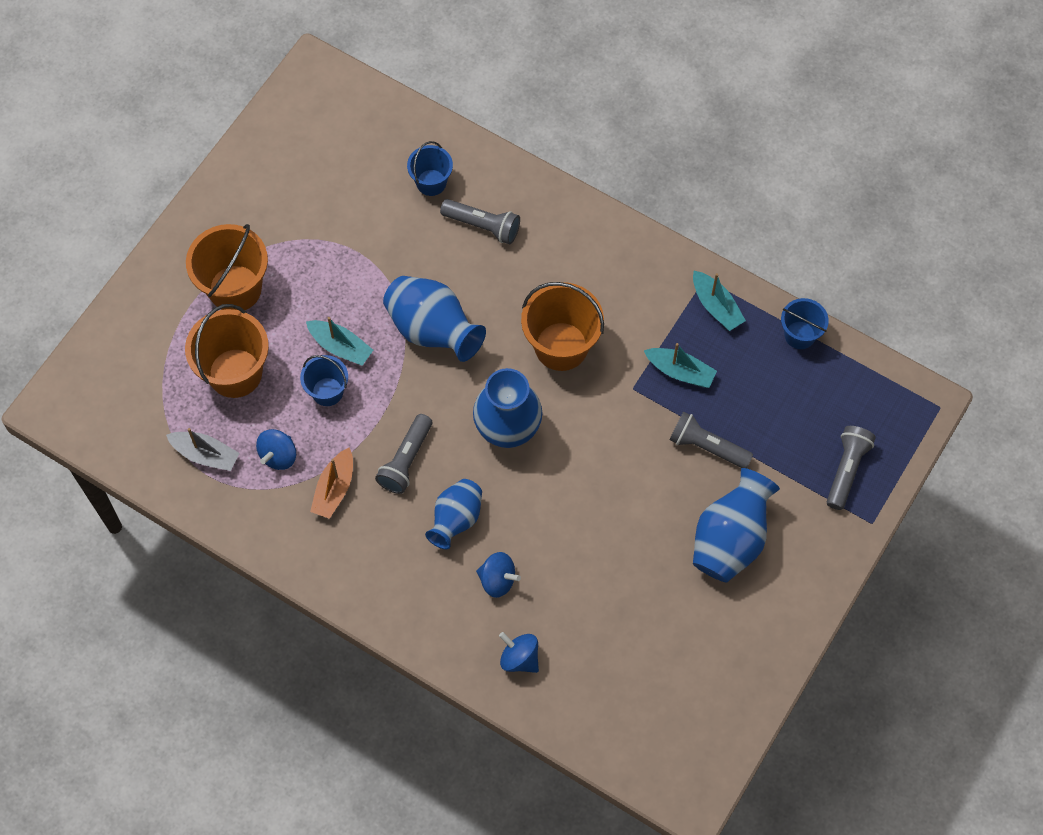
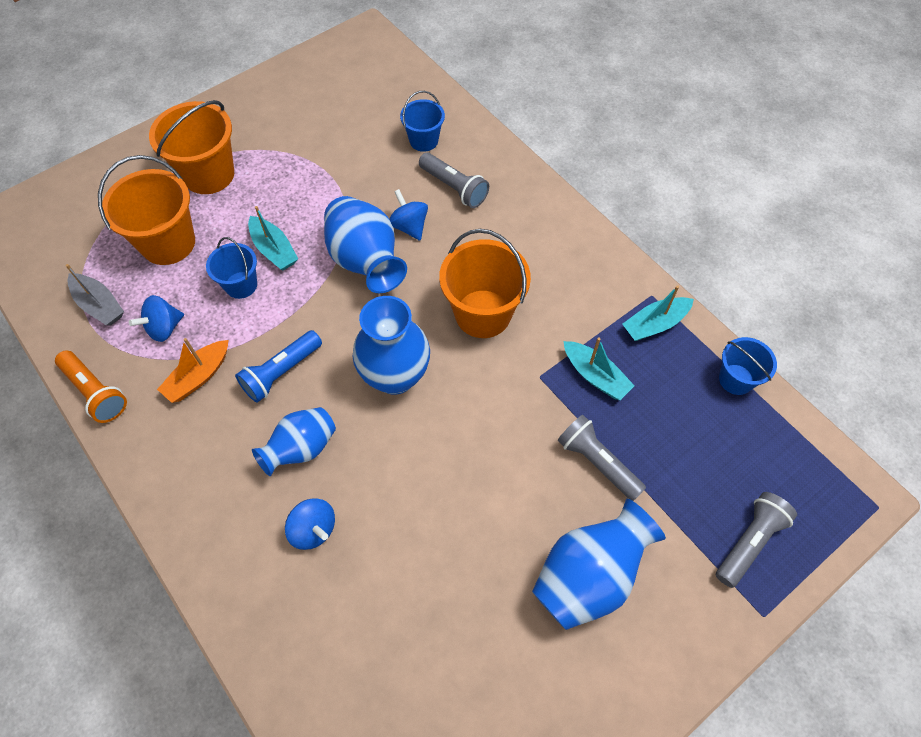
camera: 20 degrees right, 5 degrees down
(250, 533) = (95, 392): none -> orange flashlight
(406, 460) = (281, 372): grey flashlight -> blue flashlight
(519, 658) = (296, 630): blue spinning top -> blue spinning top (409, 226)
(716, 306) = (655, 324): turquoise boat -> turquoise boat turned 75 degrees clockwise

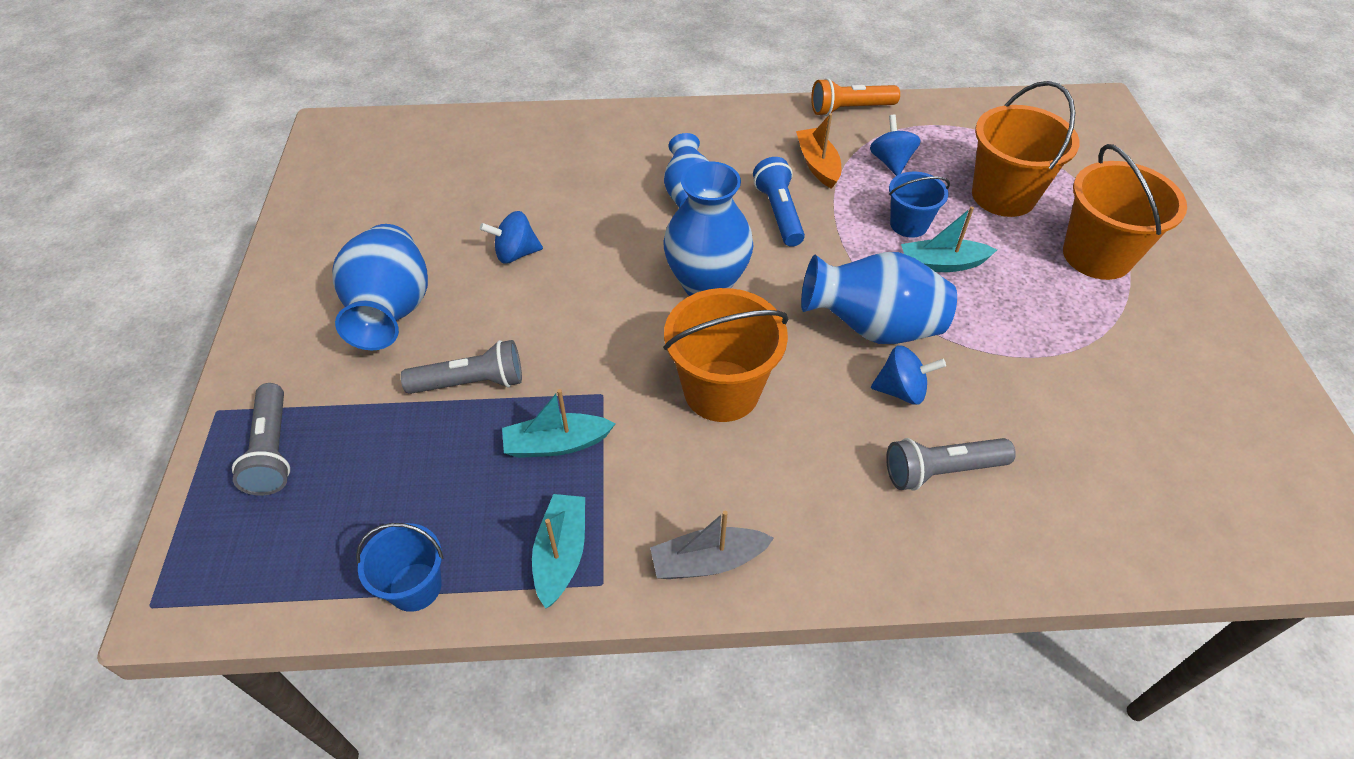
camera: 125 degrees right, 10 degrees down
(99, 305) = (948, 134): grey boat -> grey boat (708, 561)
(313, 529) = (611, 175): blue spinning top -> blue spinning top (516, 254)
(424, 140) = (1057, 485): blue bucket -> none

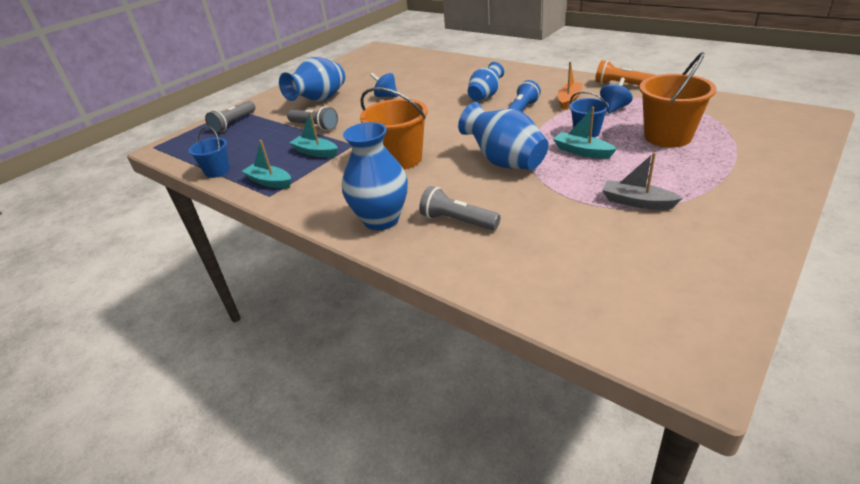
camera: 45 degrees right, 15 degrees down
(561, 554) = (269, 182): turquoise boat -> turquoise boat turned 105 degrees counterclockwise
(706, 284) = (448, 125): blue vase -> blue vase (381, 220)
(708, 561) = (313, 206): grey boat -> grey boat (637, 202)
(901, 390) = (483, 187): blue spinning top -> none
(1097, 255) = (695, 176): orange bucket -> none

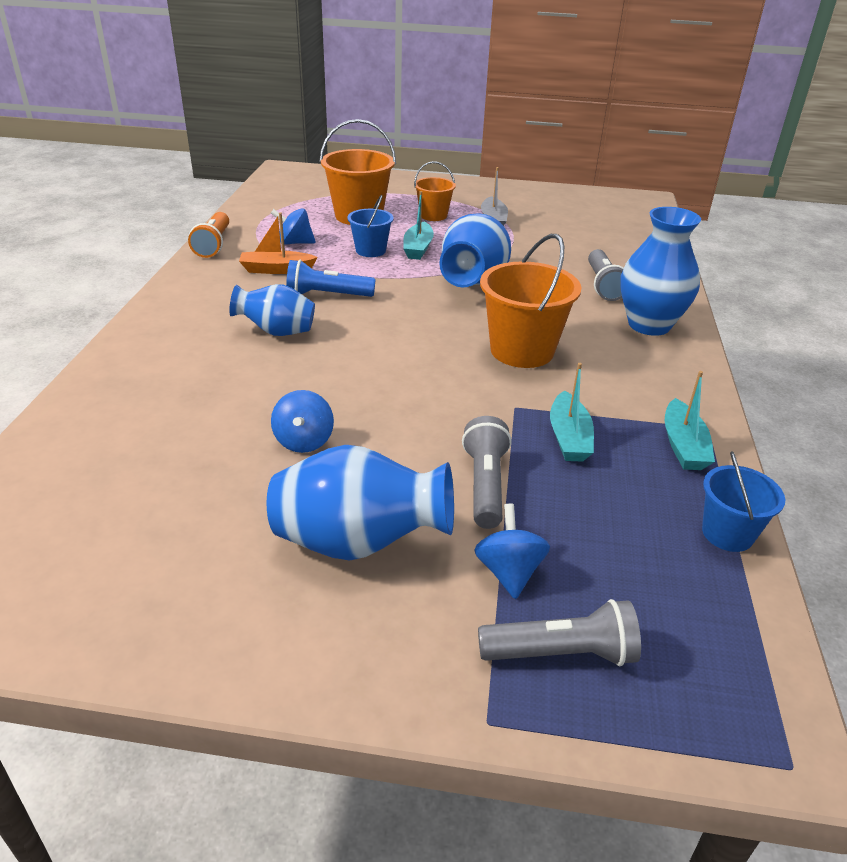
camera: 125 degrees left, 0 degrees up
(271, 122) = (509, 572): none -> blue spinning top
(660, 172) = (433, 215): none -> orange bucket

